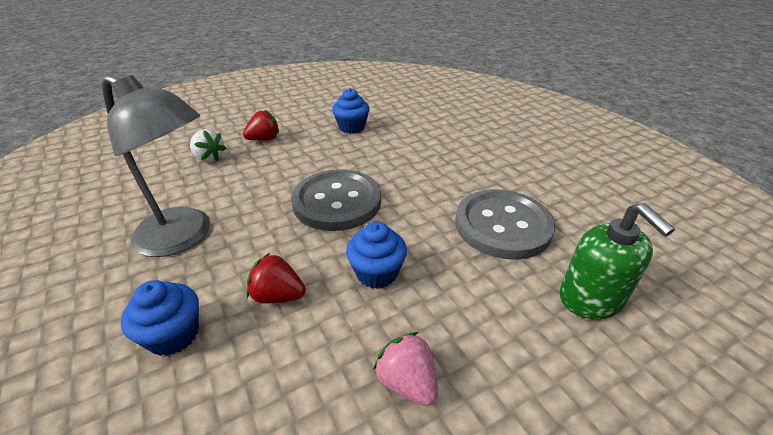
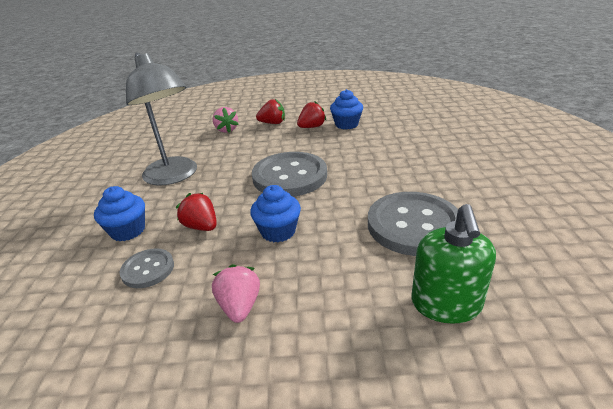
camera: 30 degrees right, 5 degrees down
(209, 158) = (226, 130): white strawberry -> pink strawberry
(250, 380) = (148, 269): none -> grey button
(315, 136) = (311, 127): none -> red strawberry

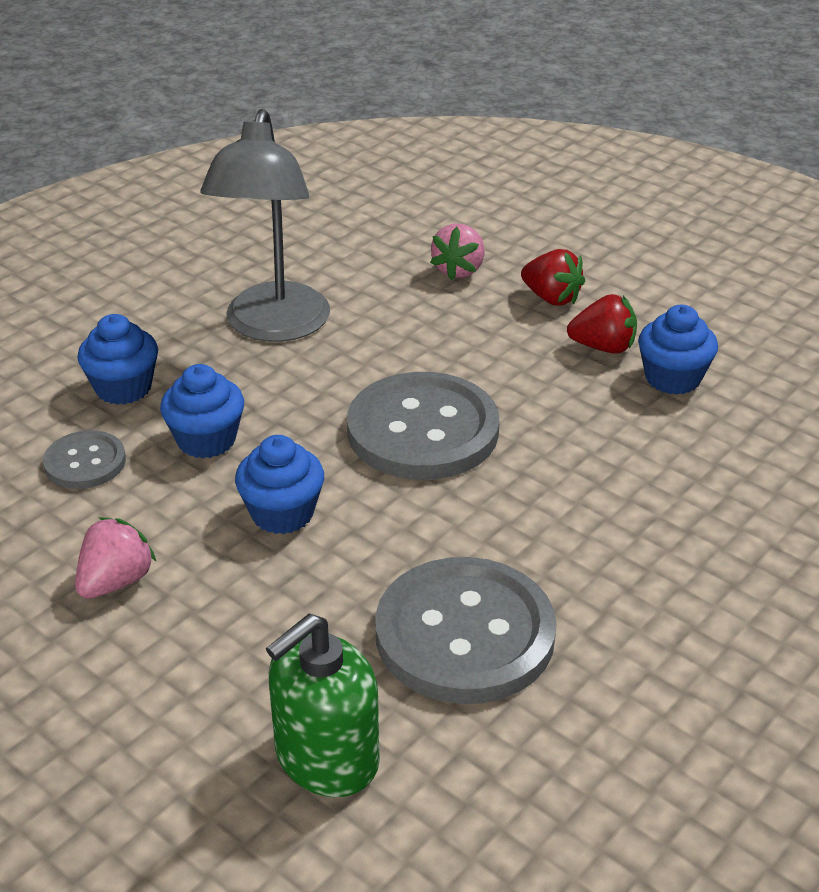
camera: 40 degrees right, 5 degrees up
(201, 227) = (206, 440): red strawberry -> blue cupcake

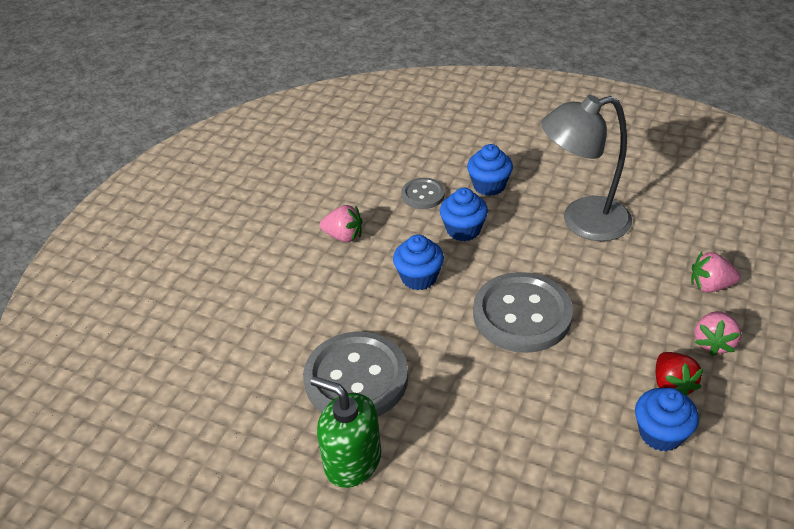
camera: 75 degrees right, 5 degrees up
(326, 758) = (255, 346): green soap dispenser -> green soap dispenser (352, 461)
(551, 298) = (713, 343): red strawberry -> pink strawberry

